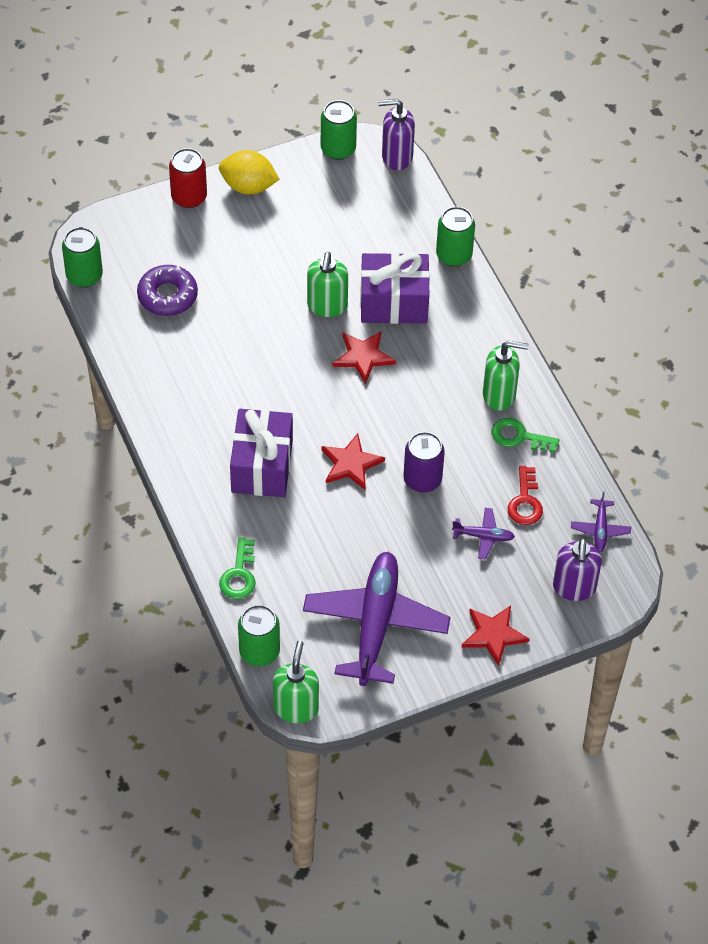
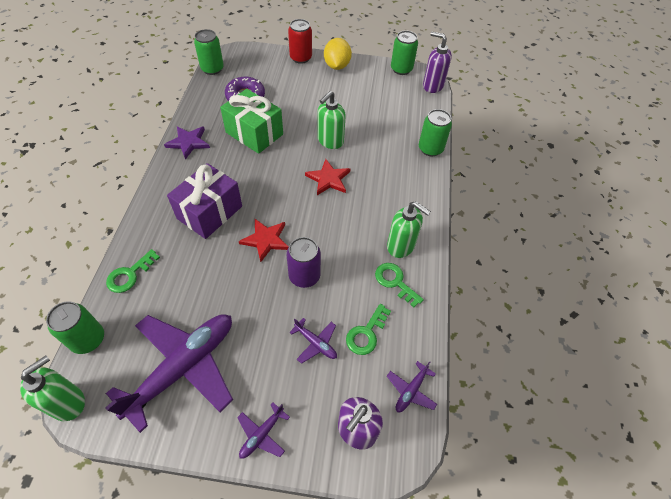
camera: 30 degrees right, 0 degrees up
(156, 396) = (188, 142): none -> purple star
(226, 342) = (254, 133): none -> green gift
(248, 186) = (337, 66): yellow lemon -> yellow lemon turned 45 degrees clockwise
(394, 302) = (372, 158): purple gift -> none
(493, 635) = (262, 434): red star -> purple plane
(525, 501) = (366, 333): red key -> green key

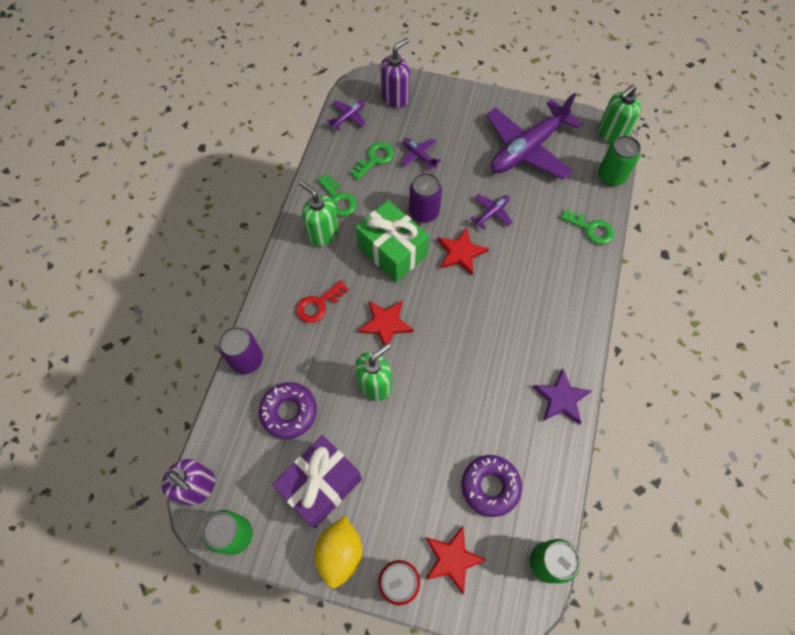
camera: 170 degrees left, 10 degrees up
(130, 275) = (591, 229): green key -> green key turned 75 degrees clockwise
(210, 212) = (522, 290): purple gift -> purple gift (321, 485)
(254, 133) = (475, 407): green gift -> green gift (392, 251)
(262, 434) = (464, 102): purple plane -> purple plane (492, 213)
(270, 67) = (452, 559): none -> red star
(387, 188) = (318, 304): none -> red key
(388, 123) = (289, 412): none -> purple donut
(430, 149) = (247, 360): green can -> purple can

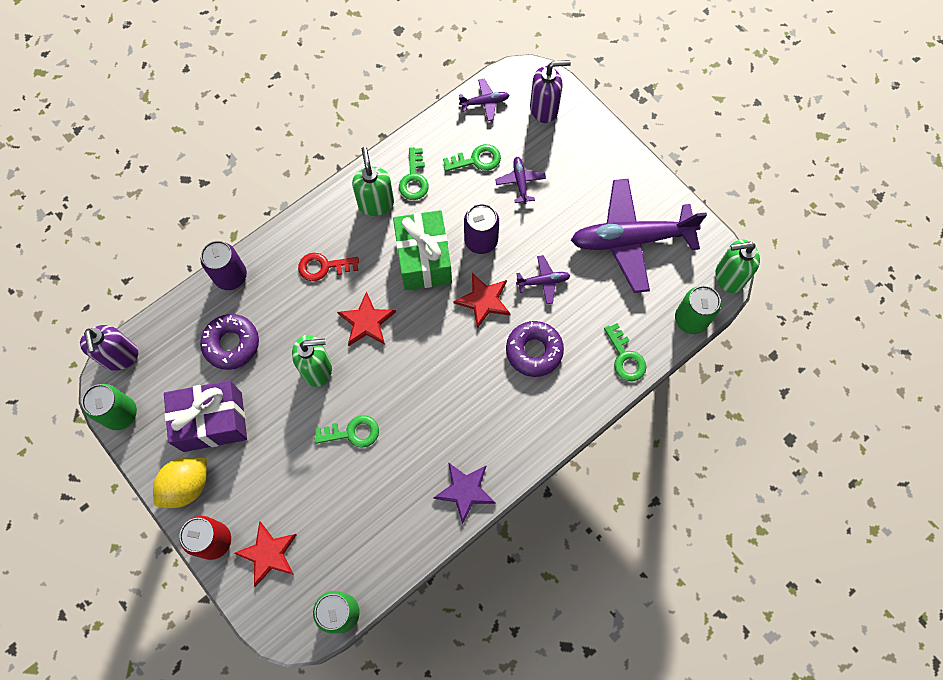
camera: 35 degrees right, 5 degrees up
(442, 414) = (352, 432): none -> green key
(490, 486) = (344, 520): purple donut -> purple donut (534, 351)

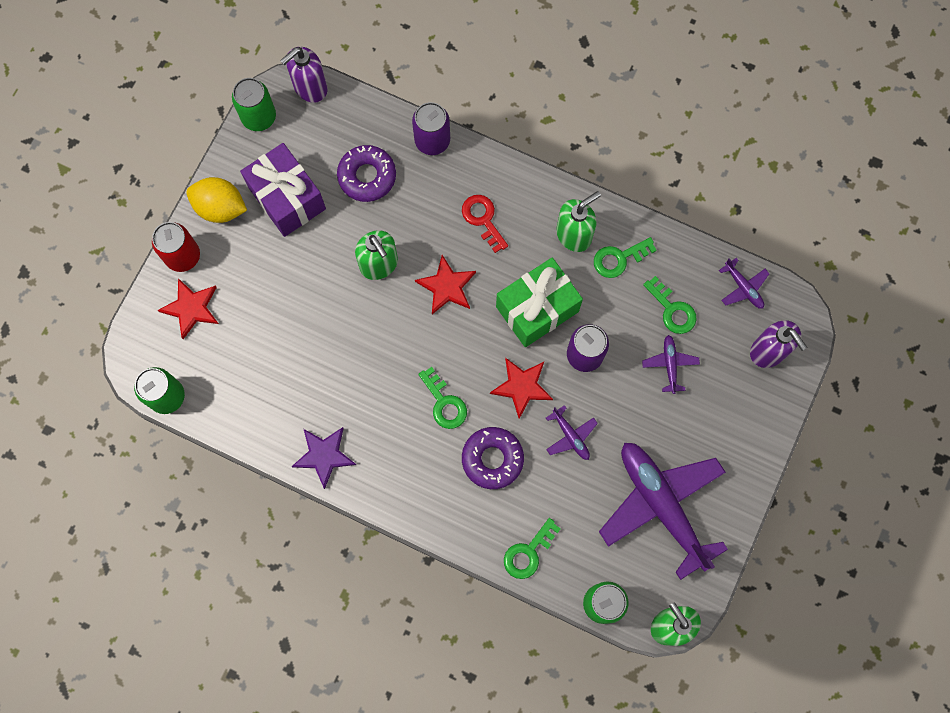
camera: 65 degrees right, 5 degrees up
(352, 432) = (333, 326): green key -> green key (444, 403)
(520, 182) = (670, 364): purple plane -> purple plane turned 60 degrees counterclockwise

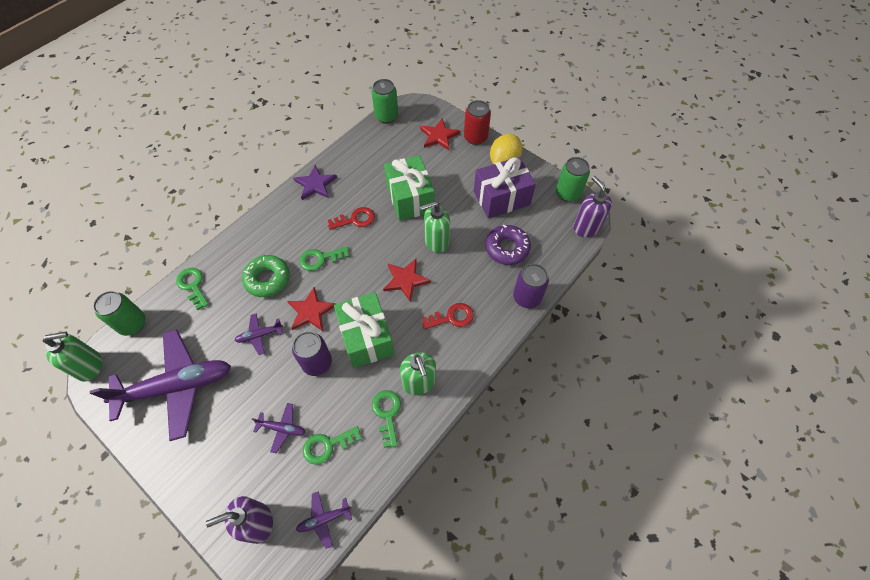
camera: 105 degrees right, 15 degrees down
(317, 317) = (410, 198): none -> green gift
(371, 379) = (355, 219): none -> red key
(492, 459) = (267, 279): purple donut -> green donut

